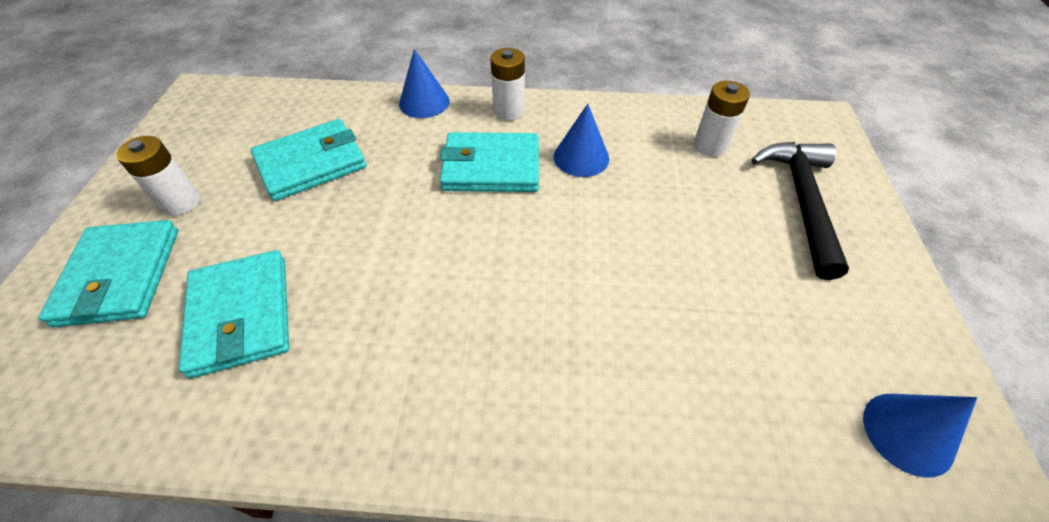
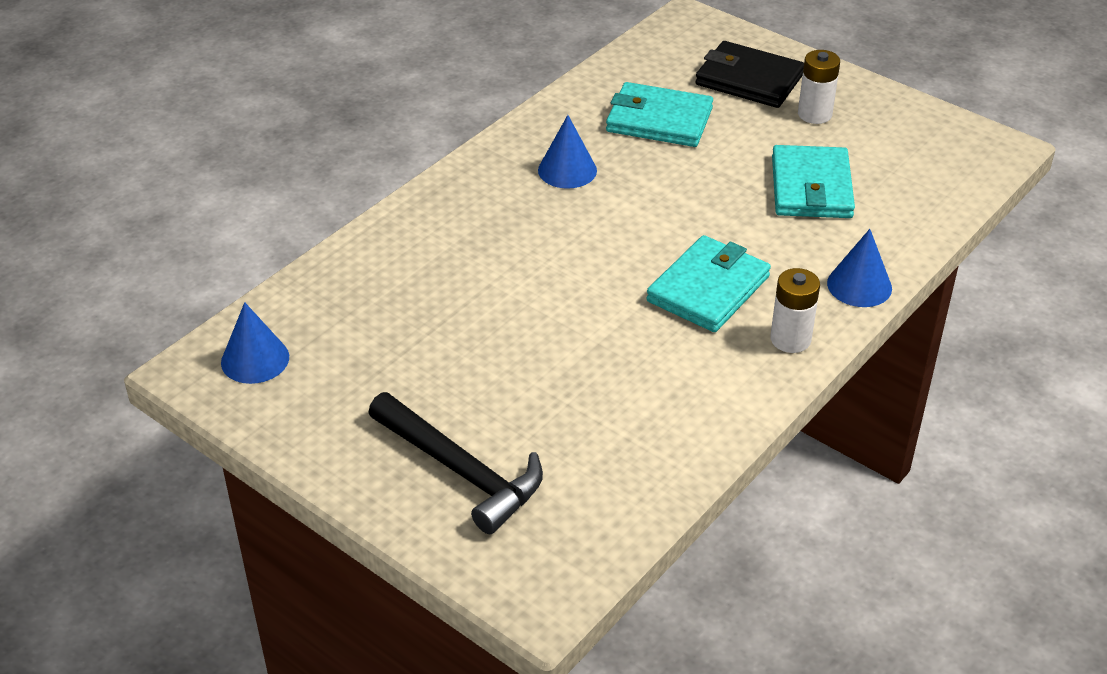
camera: 125 degrees right, 10 degrees down
(120, 276) = (749, 79): turquoise wallet -> black wallet
(581, 157) = (667, 354): blue cone -> blue cone (567, 170)
(710, 145) = (595, 461): white battery -> none

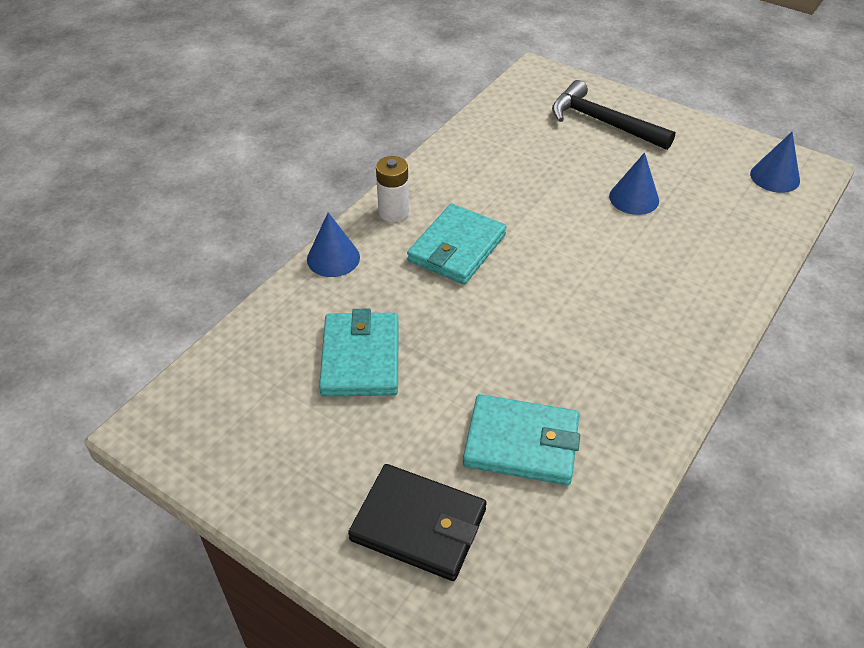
camera: 175 degrees right, 5 degrees up
(567, 170) = (604, 364): blue cone -> blue cone (634, 198)
(814, 114) = (344, 466): white battery -> none

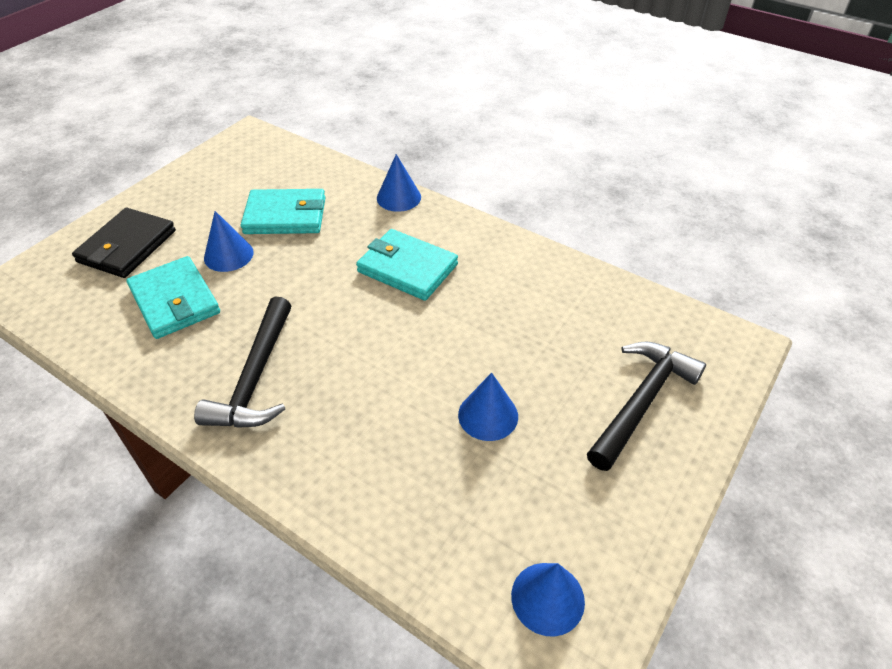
camera: 90 degrees right, 0 degrees up
(393, 212) = (458, 229): white battery -> none
(436, 404) = (228, 255): none -> blue cone
(521, 443) = (175, 301): turquoise wallet -> turquoise wallet turned 45 degrees counterclockwise
(623, 350) = (255, 377): none -> black hammer

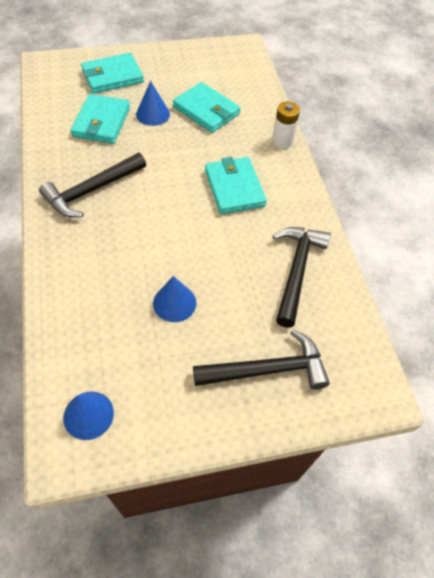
camera: 40 degrees right, 10 degrees up
(127, 246) = (112, 76): black wallet -> turquoise wallet
(398, 197) = (282, 141): blue cone -> white battery
(555, 299) = (296, 271): none -> black hammer

